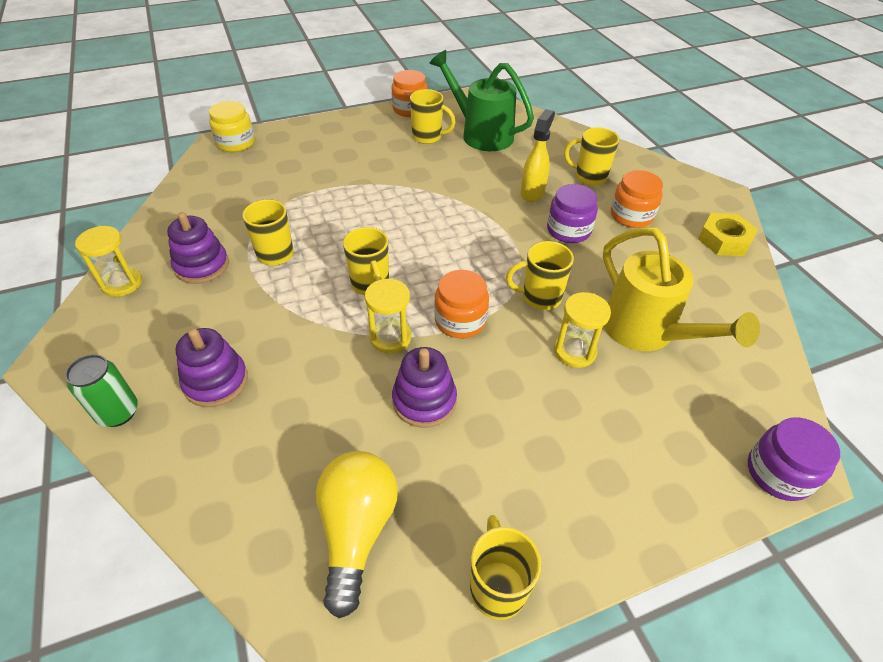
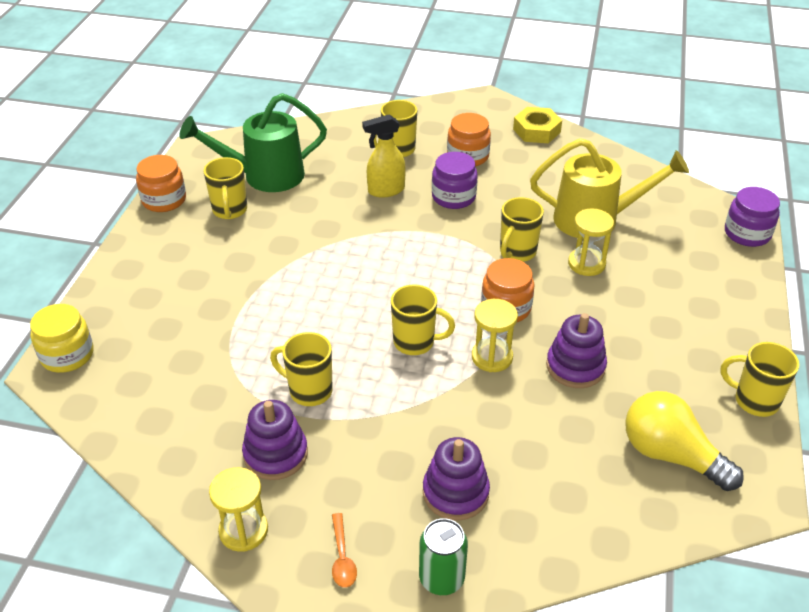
camera: 55 degrees left, 5 degrees down
(117, 344) = (342, 557): none -> orange spoon
(428, 137) = (230, 211): yellow mug -> yellow mug turned 120 degrees clockwise
(532, 192) = (385, 190): yellow spray bottle -> yellow spray bottle turned 75 degrees counterclockwise

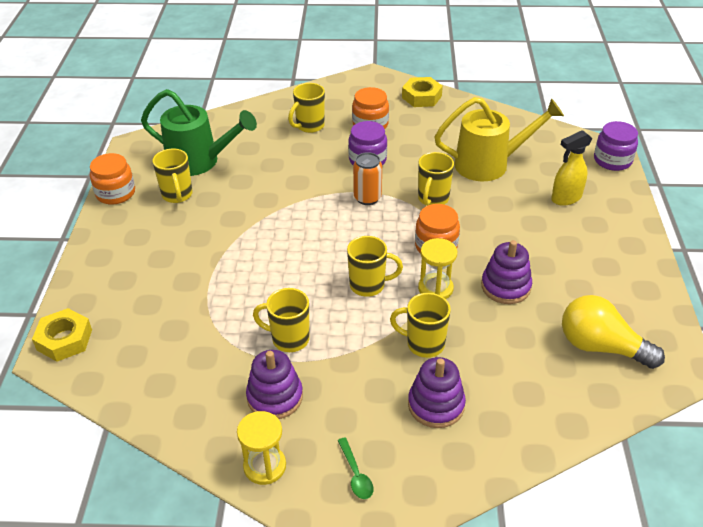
camera: 10 degrees left, 0 degrees up
(67, 355) = (64, 340): yellow jar -> yellow nut
(264, 176) = (200, 162): green watering can -> green watering can turned 135 degrees counterclockwise
(342, 557) = (356, 474): orange spoon -> green spoon
(385, 190) = (308, 161): yellow spray bottle -> yellow spray bottle (566, 198)
(441, 241) = (367, 198): none -> orange can
(441, 579) = (444, 478): green can -> none
(586, 264) = (492, 201): yellow hourglass -> none
(754, 401) = (654, 293): yellow mug -> yellow mug (424, 344)

